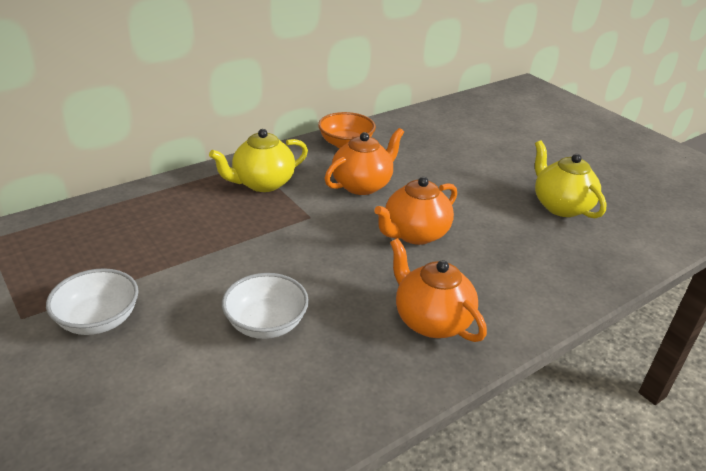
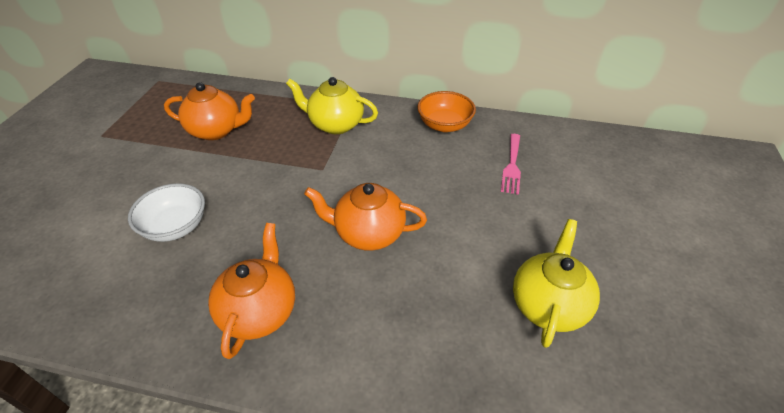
camera: 50 degrees right, 10 degrees up
(98, 320) = (120, 160): white bowl -> none
(362, 185) = (399, 167): orange teapot -> orange teapot (216, 130)
(429, 147) = (512, 166): none -> pink fork

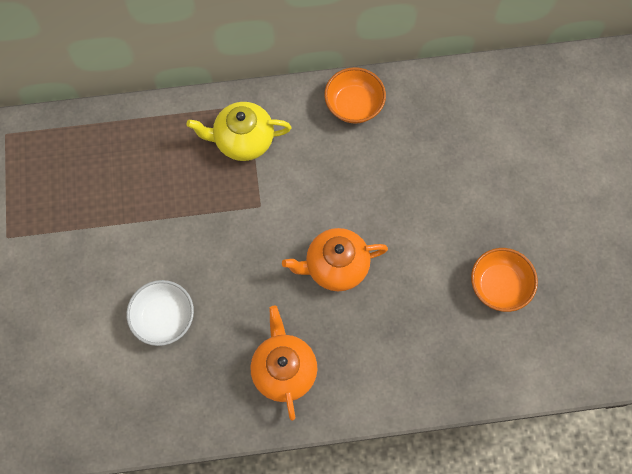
camera: 20 degrees left, 25 degrees up
(216, 130) = (124, 190): orange teapot -> none
(512, 166) = (435, 142): pink fork -> none
(548, 305) = (499, 286): yellow teapot -> orange bowl

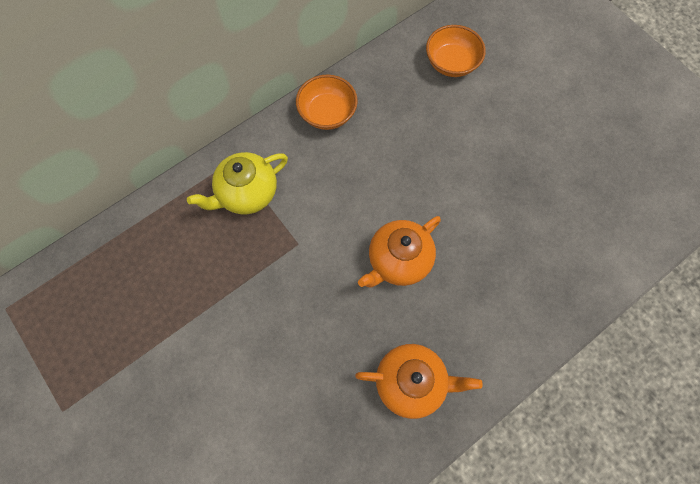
camera: 30 degrees left, 0 degrees up
(164, 318) = (269, 399): white bowl -> none
(284, 370) = (411, 382): orange teapot -> orange teapot turned 135 degrees clockwise
(499, 286) = (544, 200): orange bowl -> orange bowl (451, 63)

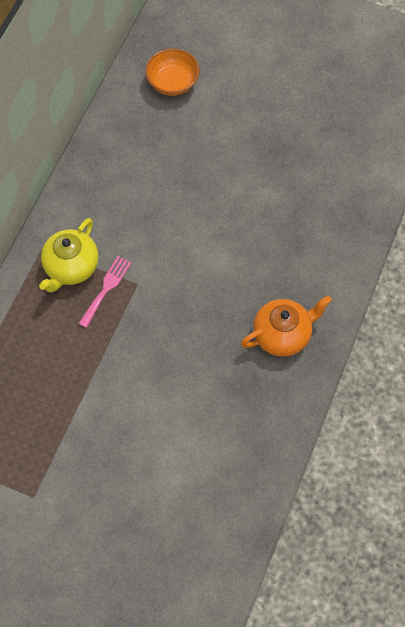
camera: 30 degrees left, 5 degrees down
(266, 232) = (106, 288): none -> pink fork
(327, 113) = (96, 172): orange bowl -> none
(398, 260) = (222, 256): orange teapot -> none

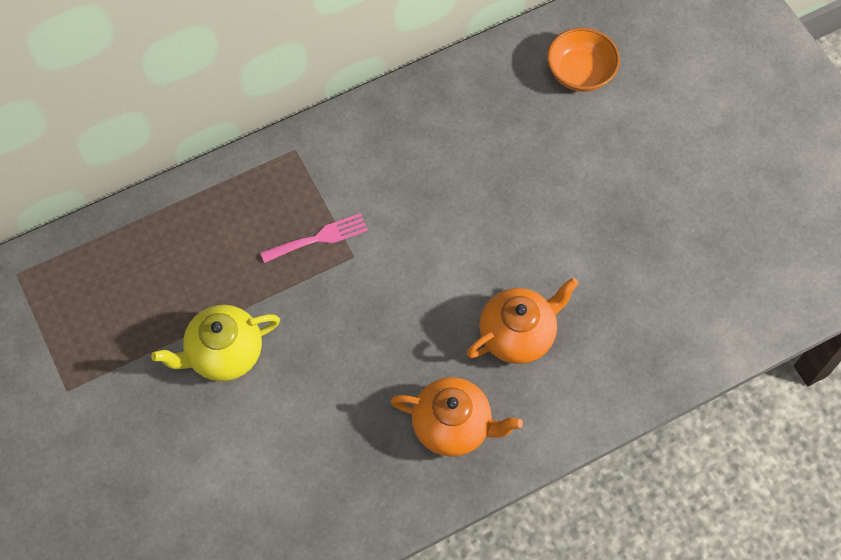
camera: 40 degrees right, 0 degrees up
(71, 267) = (304, 190): yellow teapot -> yellow teapot (224, 353)
(272, 256) = (518, 334): none -> orange teapot

